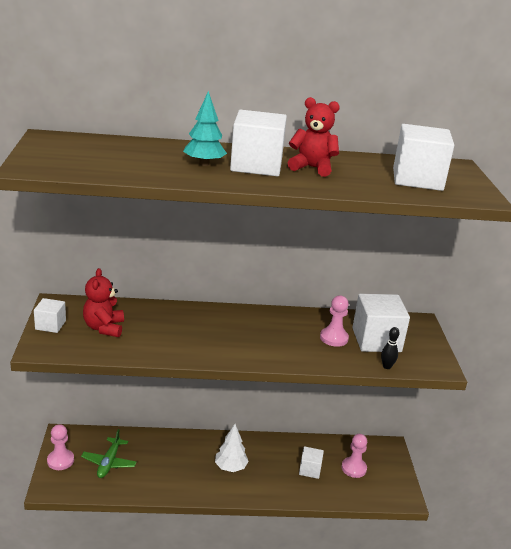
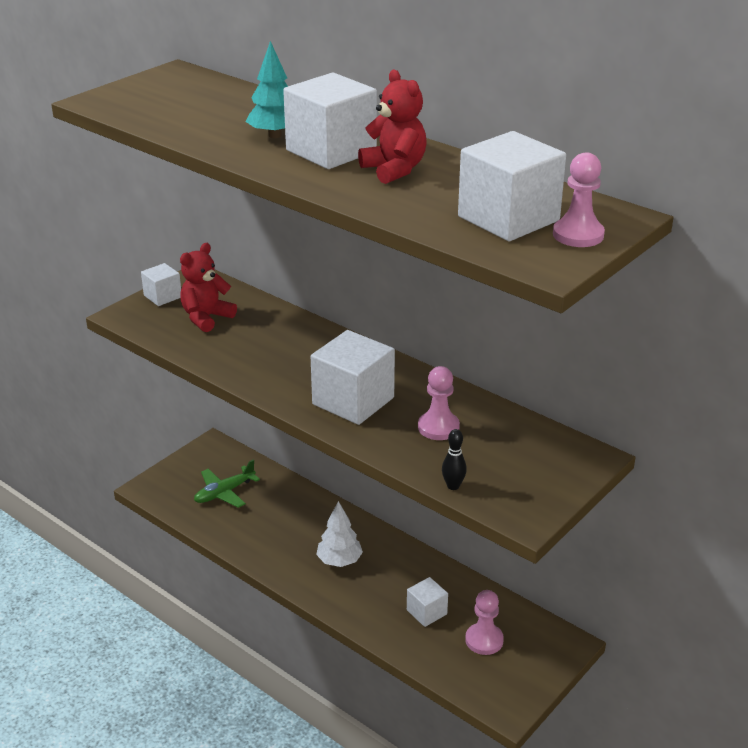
camera: 45 degrees right, 5 degrees up
(60, 460) = (183, 468): pink pawn -> pink pawn (578, 235)
(376, 340) = (491, 452): white cube -> white cube (353, 401)

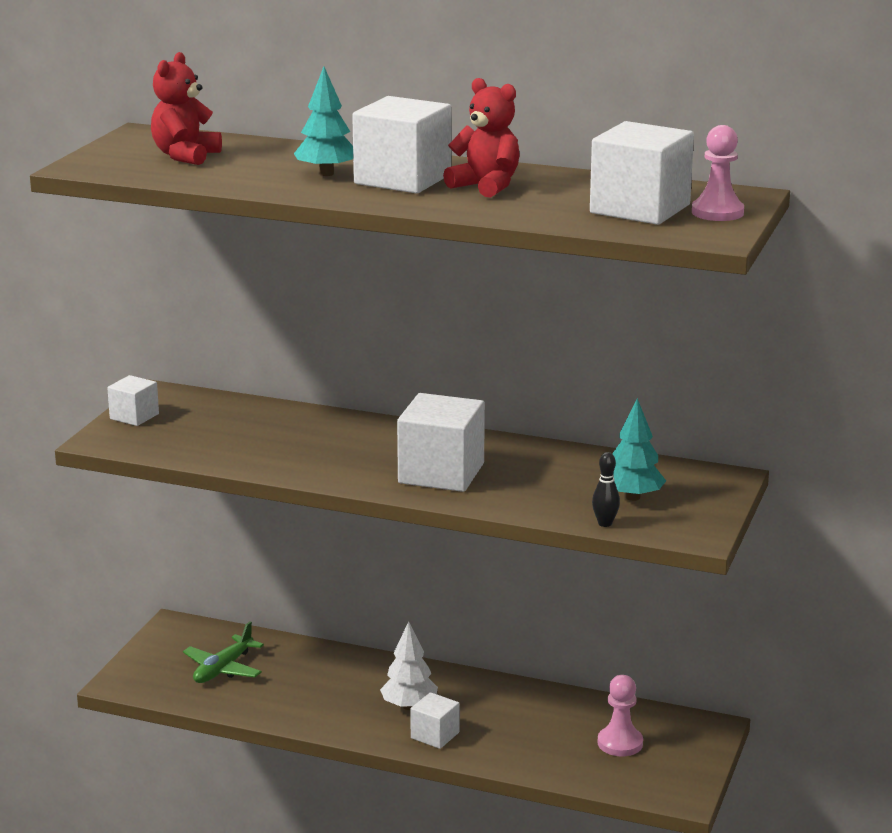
camera: 20 degrees left, 10 degrees down
(206, 318) = (206, 428): red teddy bear -> red teddy bear (185, 156)
(426, 612) = (540, 732): white cube -> white cube (435, 735)
(438, 427) = (551, 480): pink pawn -> none
(495, 461) = (632, 497): none -> turquoise tree

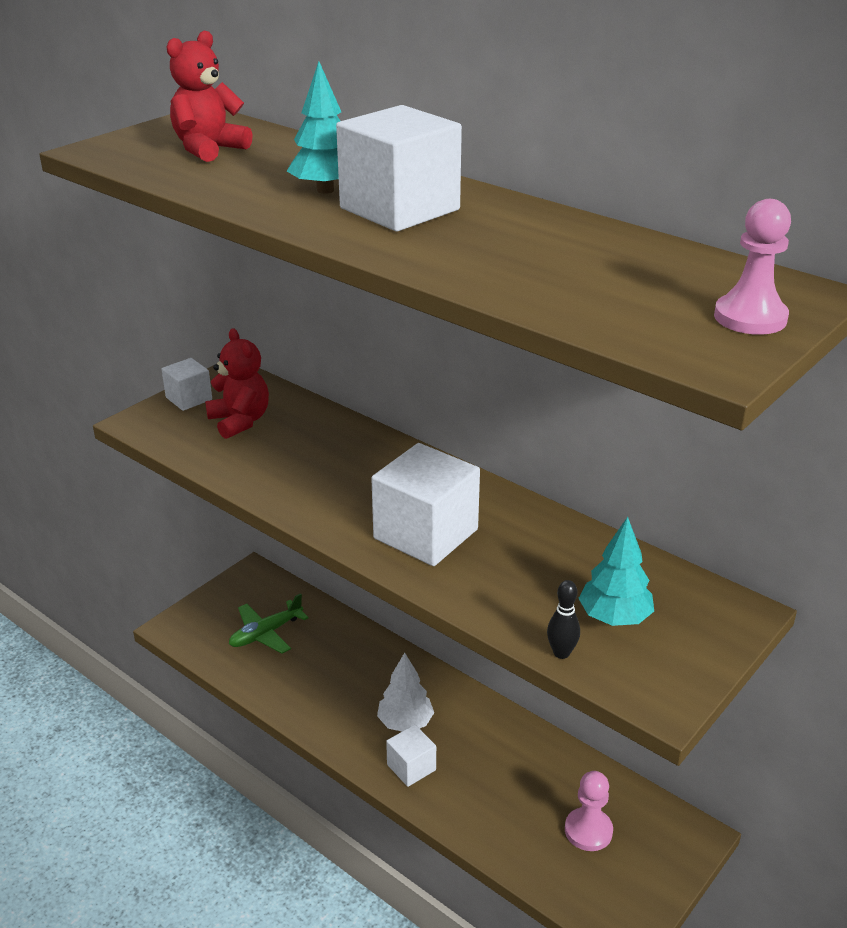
camera: 20 degrees right, 10 degrees up
(486, 186) = (485, 232): red teddy bear -> red teddy bear (240, 421)
(640, 209) = (648, 295): white cube -> none

